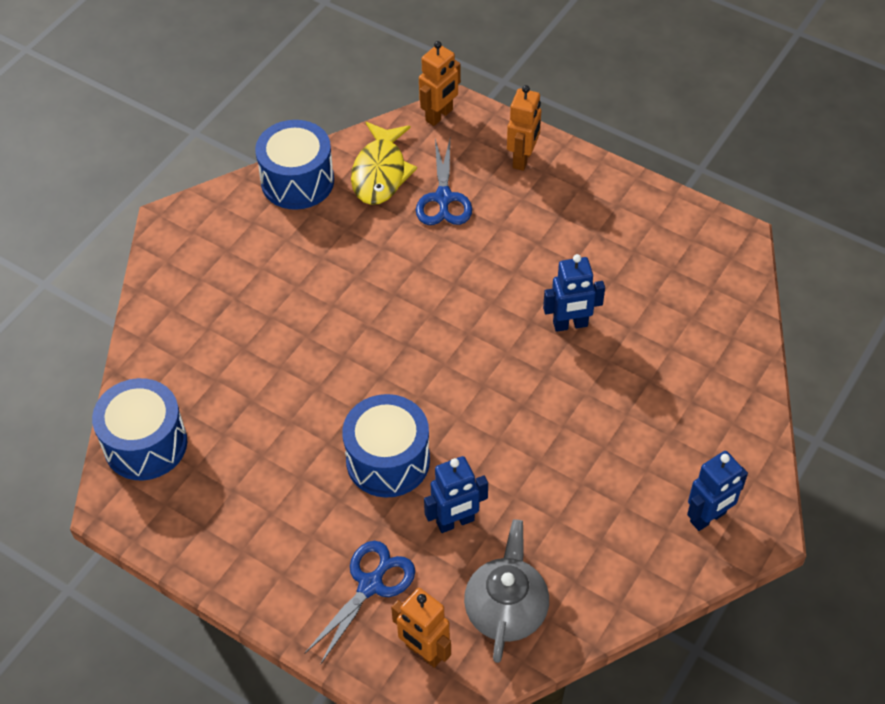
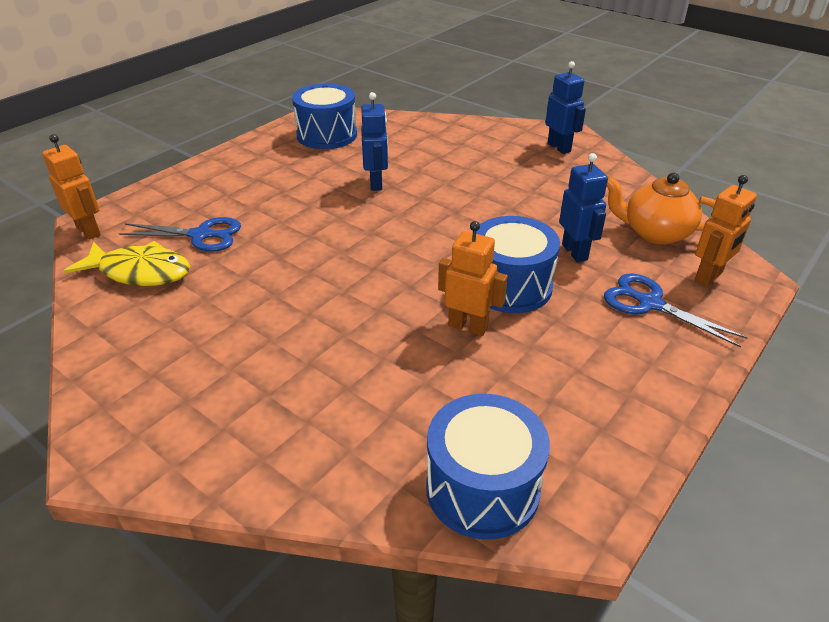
camera: 85 degrees left, 15 degrees down
(297, 181) = (110, 334): blue drum -> blue drum (327, 135)
(506, 609) = (655, 233): grey teapot -> orange teapot
(523, 159) = (180, 191): orange robot -> orange robot (468, 326)

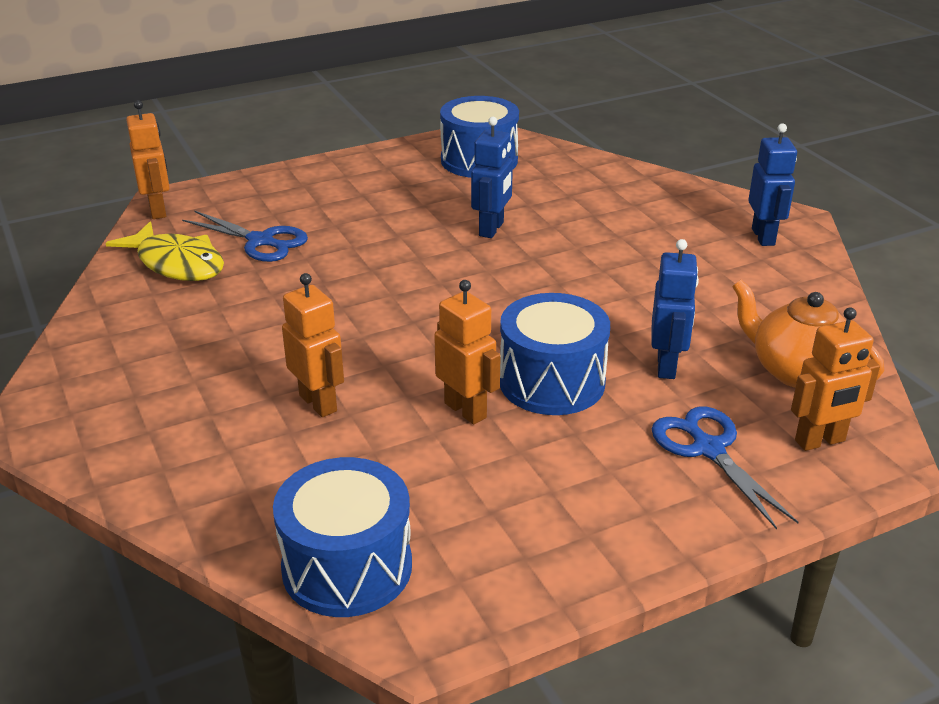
camera: 25 degrees right, 5 degrees down
(351, 356) = (318, 403): none -> orange robot

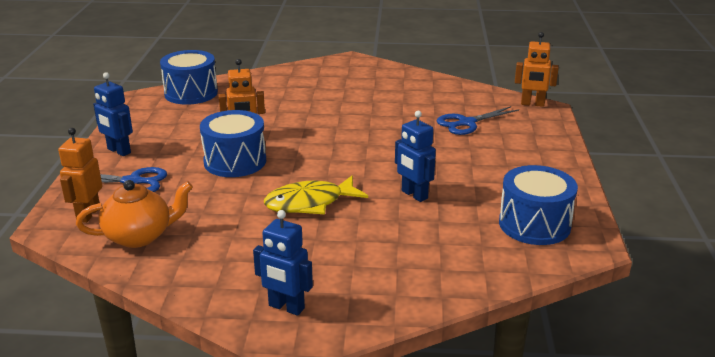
camera: 120 degrees right, 5 degrees down
(177, 263) = (460, 99): yellow fish -> yellow fish (310, 203)
(318, 403) = (293, 107): orange robot -> none
(667, 366) = (202, 197): blue robot -> blue robot (118, 151)

